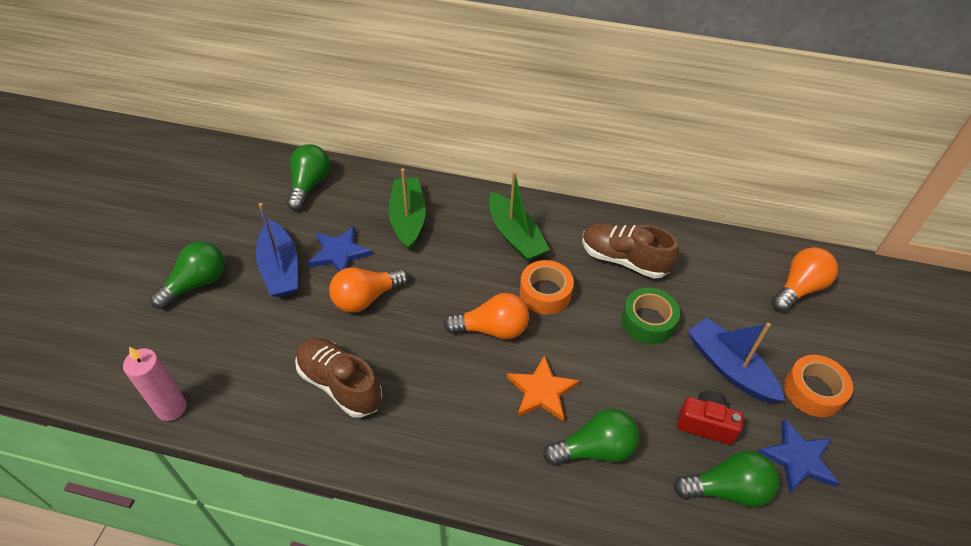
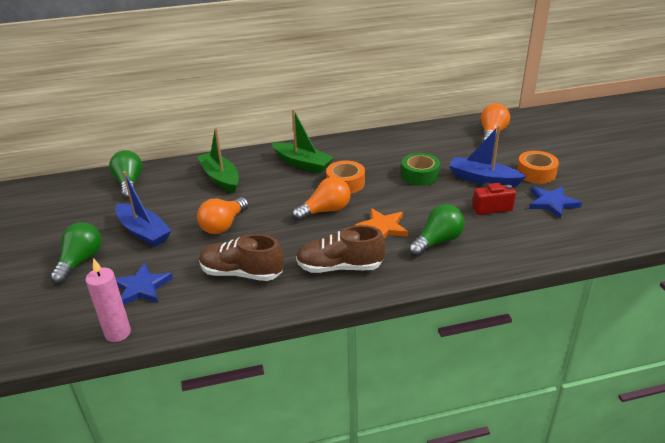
camera: 25 degrees left, 15 degrees down
(339, 253) = (183, 210): blue star -> blue star (142, 287)
(624, 260) = (382, 153): brown shoe -> brown shoe (340, 267)
(727, 489) = (526, 230): green light bulb -> none

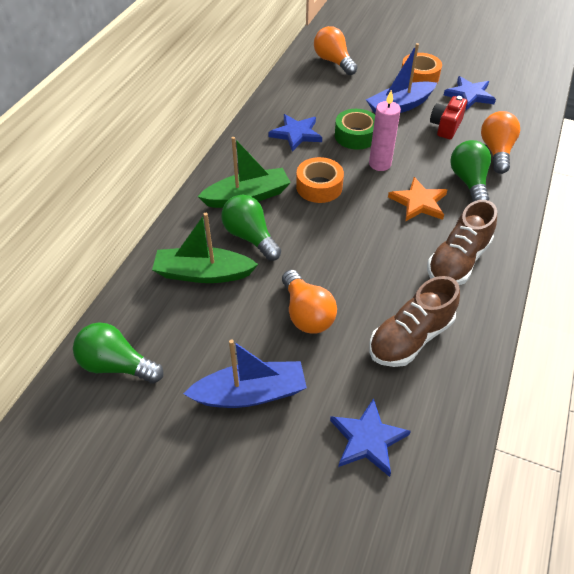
camera: 55 degrees left, 15 degrees up
(80, 261) = (258, 487): green light bulb -> green light bulb (250, 237)
(118, 333) = (439, 496): pink candle -> pink candle (380, 164)
(325, 211) = (354, 224): orange light bulb -> orange light bulb (496, 151)
(387, 154) = (296, 134): none -> blue star

